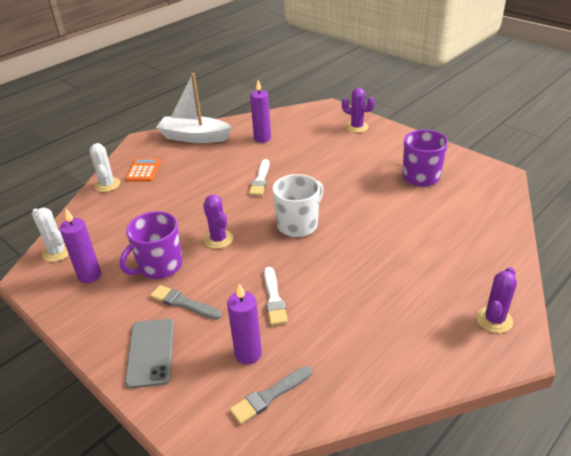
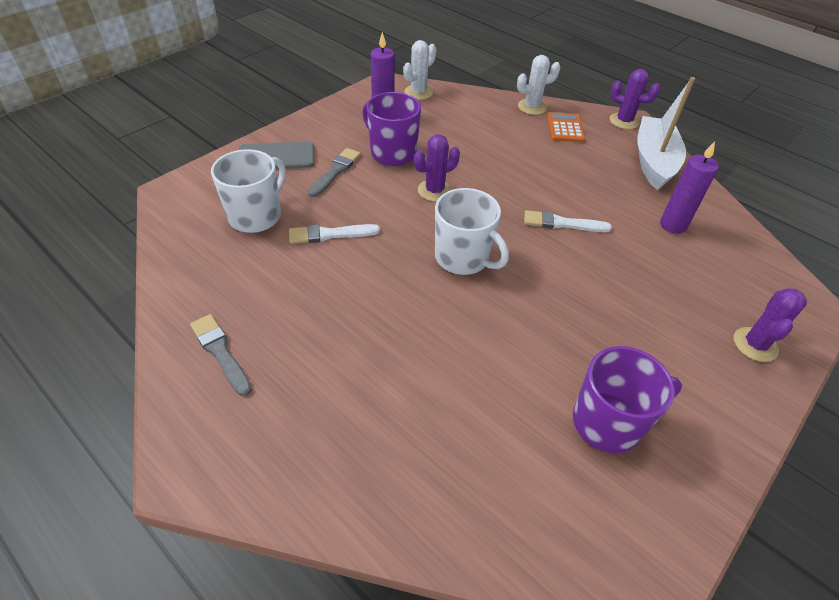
camera: 85 degrees right, 10 degrees up
(143, 170) = (565, 128): orange calculator -> orange calculator turned 90 degrees counterclockwise
(248, 354) = (256, 216): purple candle -> white mug
(269, 396) = (200, 230): grey brush -> grey brush (220, 352)
(494, 320) = (245, 455): purple cactus -> purple cactus (624, 121)

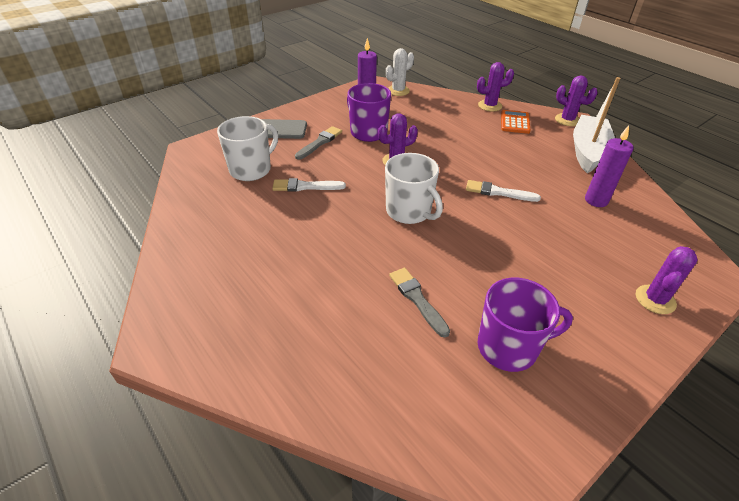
camera: 10 degrees right, 5 degrees down
(220, 352) = (201, 263): grey brush -> grey brush (417, 299)
(532, 107) = (490, 106): white cactus -> purple cactus

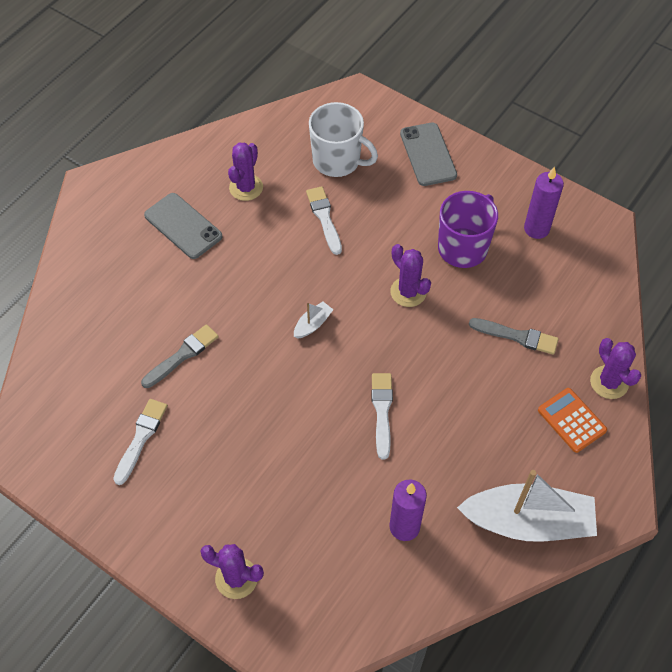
camera: 75 degrees right, 15 degrees up
(261, 274) = (183, 226): none -> grey phone
(320, 142) = (417, 205): grey brush -> grey brush (517, 336)
(398, 91) = (596, 257): white cactus -> none
(409, 211) = (313, 324): white mug -> white boat
(508, 347) = (141, 438): purple mug -> white brush
(515, 122) = (571, 420): orange calculator -> orange calculator turned 120 degrees counterclockwise
(567, 120) = (614, 495): purple cactus -> purple cactus (246, 187)

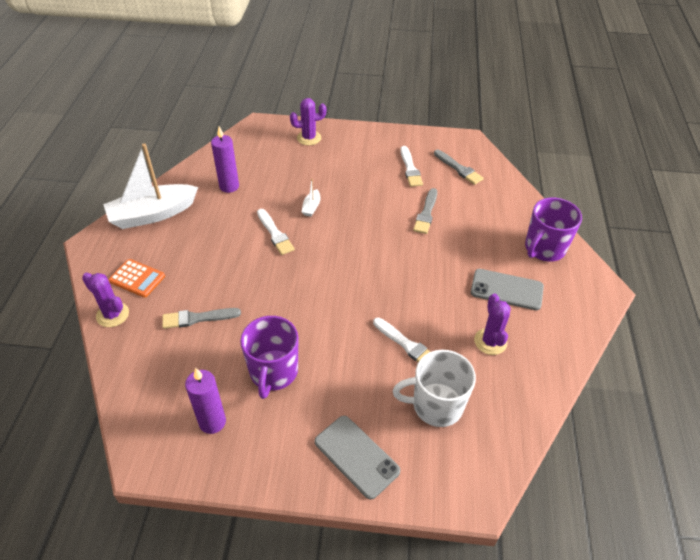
camera: 150 degrees right, 10 degrees down
(79, 406) = (459, 169): none -> grey brush
(99, 250) = (544, 248): none -> purple mug
(313, 324) = (356, 264): white boat -> white boat (311, 207)
(408, 292) = (300, 315): purple cactus -> none

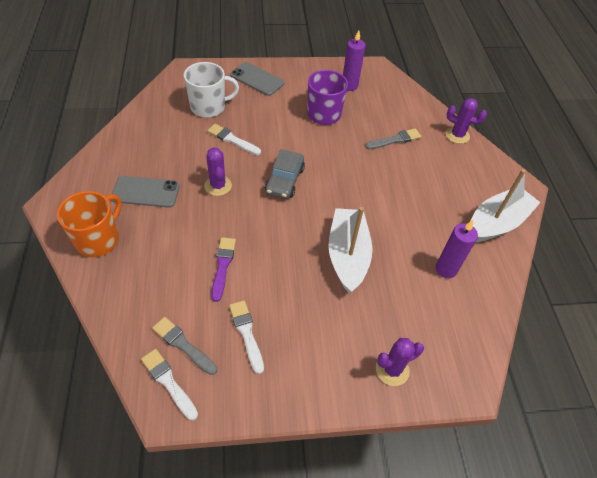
camera: 165 degrees right, 5 degrees up
(137, 278) = (461, 162): orange calculator -> none
(275, 234) = (370, 218): white brush -> white brush (168, 382)
(311, 207) = (347, 255): white boat -> white boat, size x2.44
(352, 283) = (284, 180): none -> grey car
(426, 213) = (223, 266): grey brush -> purple brush
(490, 341) = (166, 149): purple cactus -> purple cactus (218, 186)
(544, 248) = (98, 239): purple mug -> orange mug

